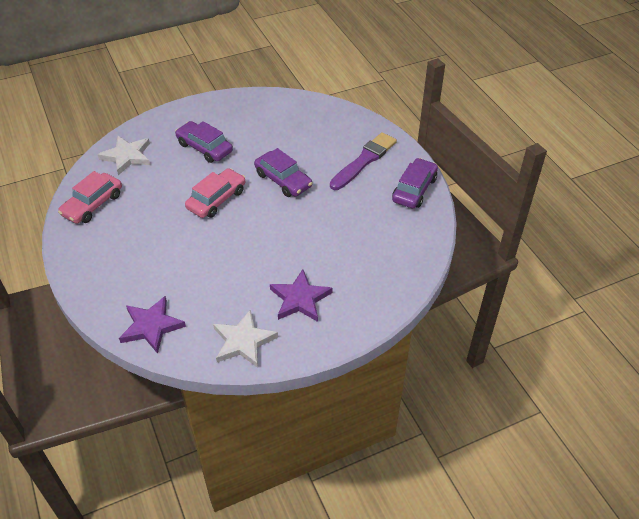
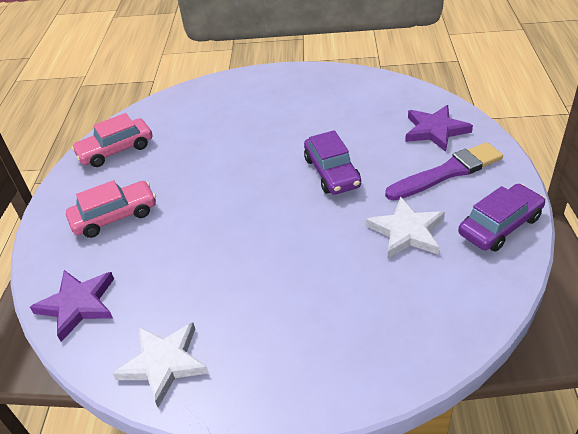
camera: 30 degrees right, 5 degrees down
(127, 156) = (181, 109): white star -> white star (407, 231)
(204, 148) = (265, 117): purple car -> none
(216, 199) = (243, 176): pink car -> pink car (115, 216)
(300, 299) = (266, 329): purple star -> purple star (435, 130)

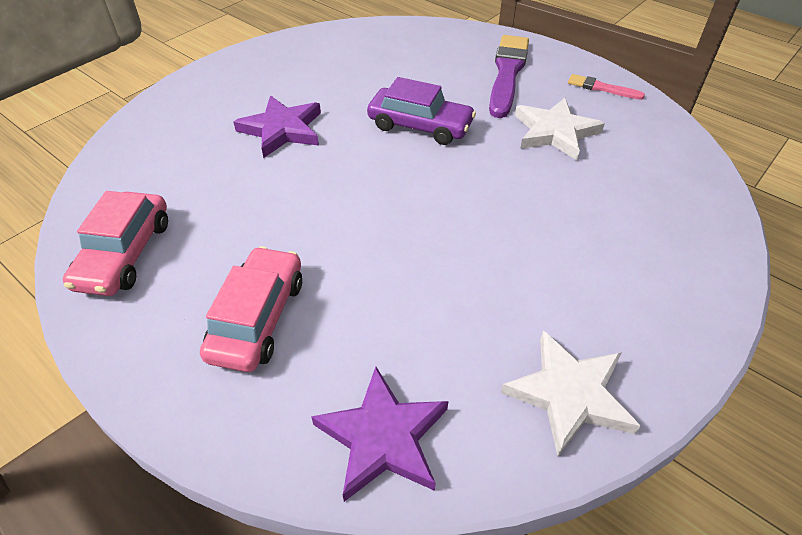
camera: 55 degrees left, 5 degrees up
(435, 130) = (446, 48): purple star -> purple star (282, 130)
(500, 225) = (602, 88): purple car -> pink brush

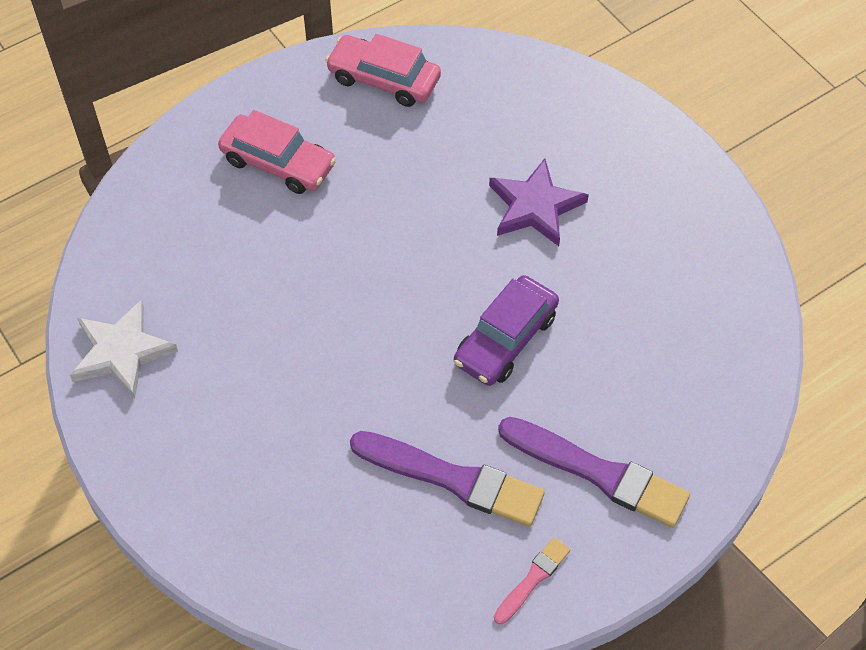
camera: 105 degrees right, 10 degrees up
(382, 437) = (141, 224): purple star -> none
(555, 132) = (452, 479): white star -> purple brush

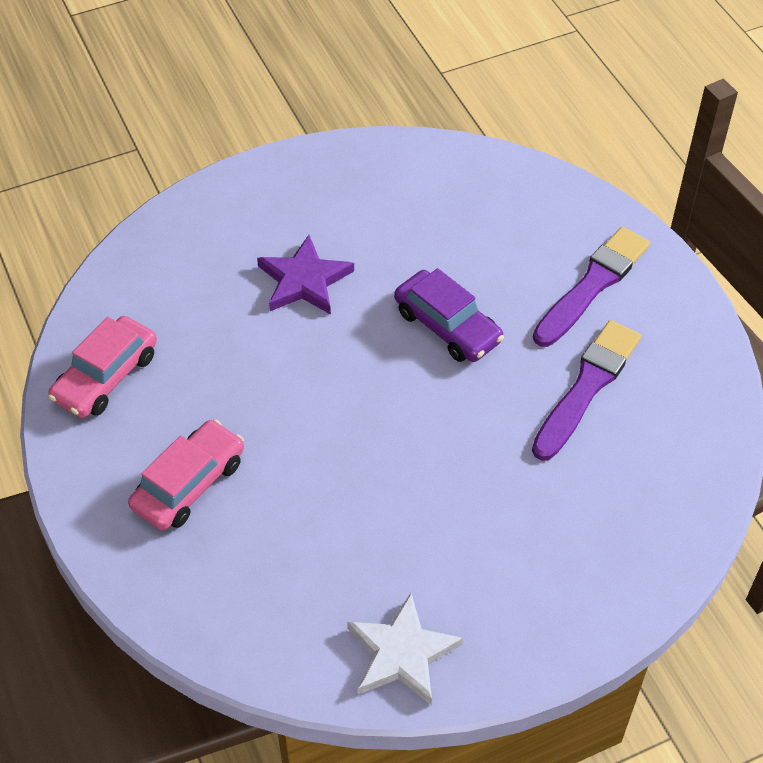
camera: 80 degrees left, 5 degrees down
(532, 579) = (687, 345): pink brush -> none

